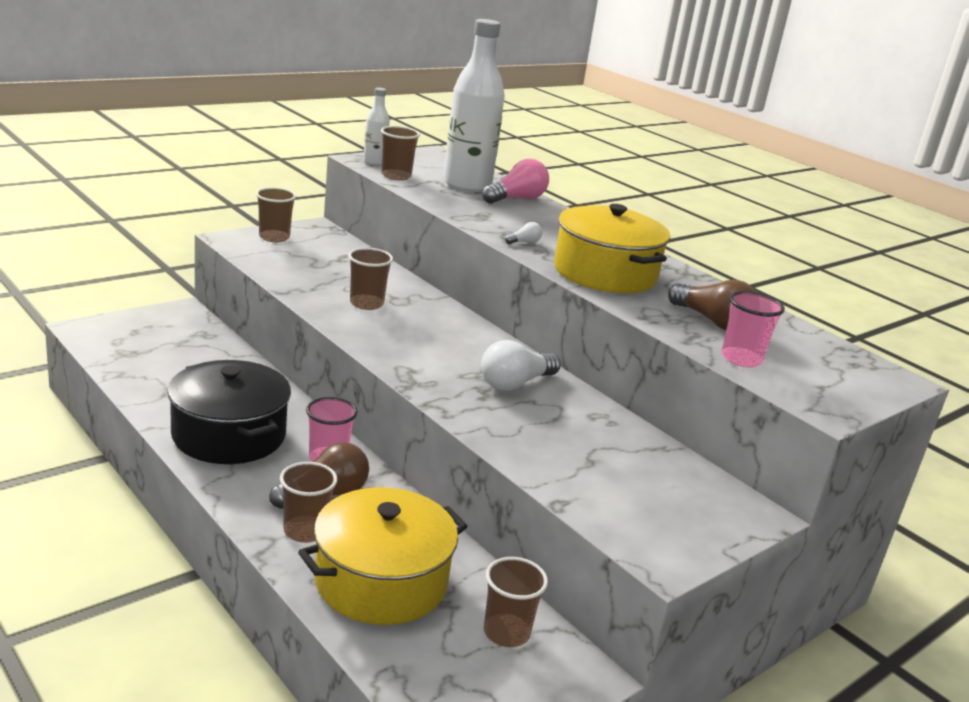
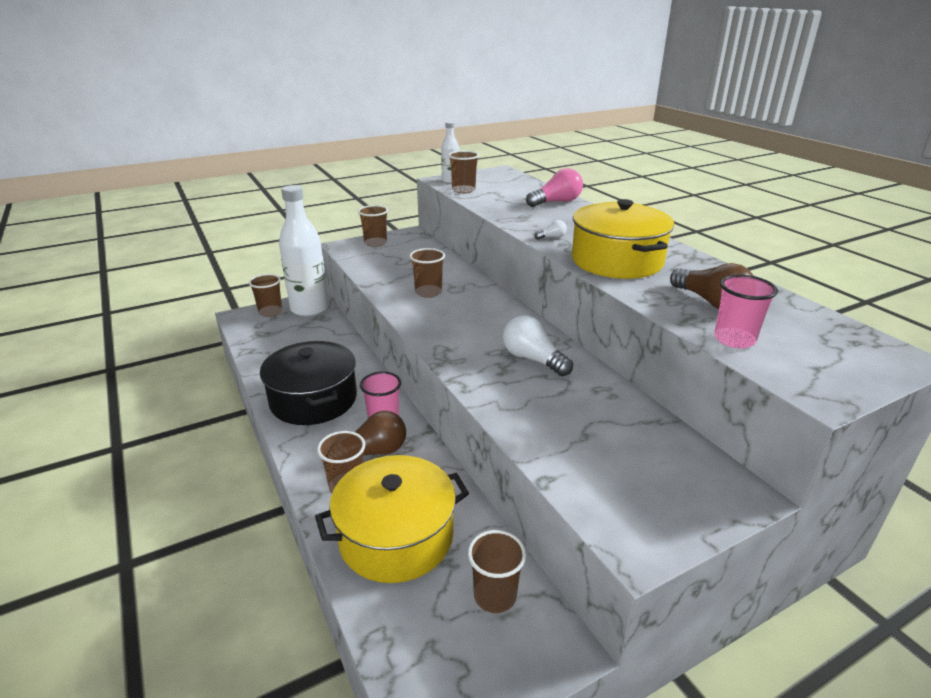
camera: 15 degrees right, 5 degrees up
(128, 325) = (270, 312): none -> brown cup
(467, 185) = (518, 193): white bottle -> white bottle (310, 309)
(515, 383) = (533, 359): white light bulb -> white light bulb turned 75 degrees clockwise

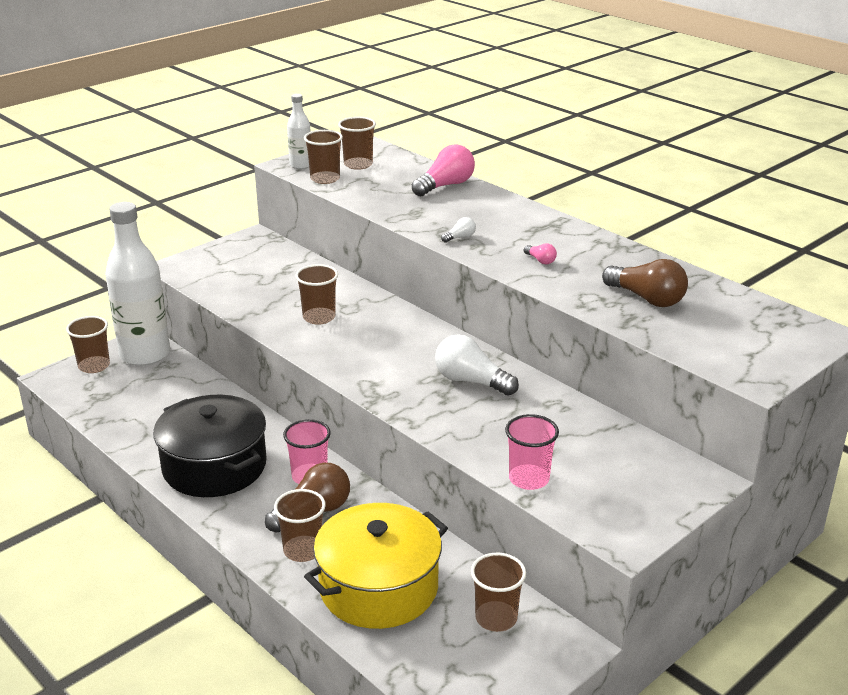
camera: 15 degrees left, 0 degrees up
(375, 243) = (216, 257): brown cup -> brown cup (358, 164)
(617, 261) = (540, 260): yellow pot -> pink light bulb
(734, 339) = (675, 336): pink cup -> pink cup (529, 479)

